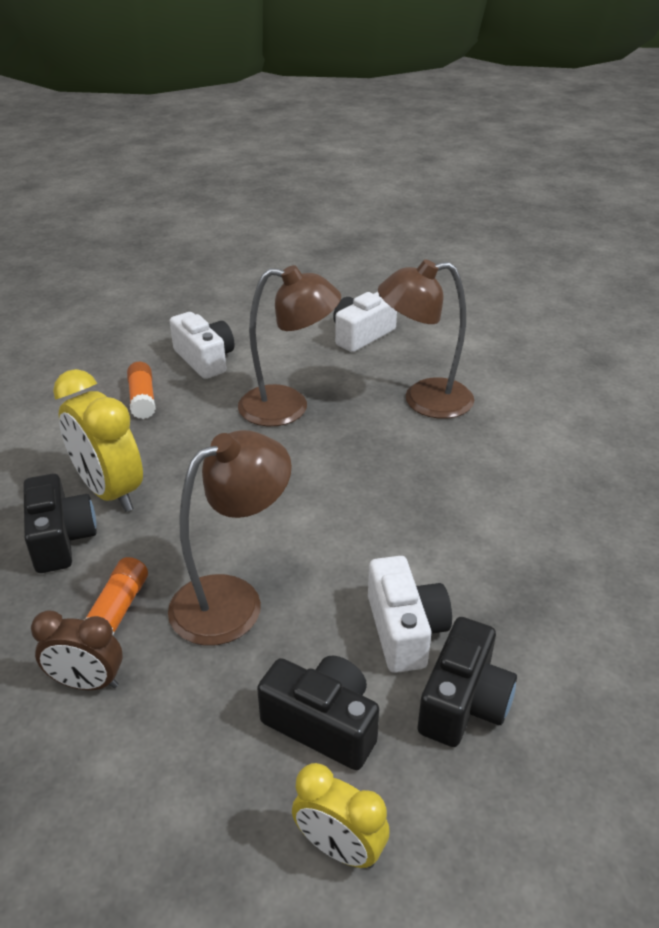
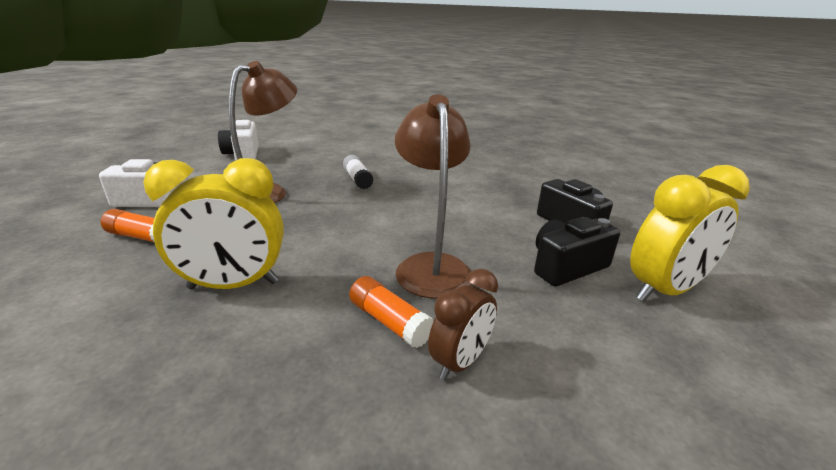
camera: 60 degrees left, 10 degrees down
(61, 539) = (255, 330): black camera -> none
(339, 848) = (664, 290): yellow clock -> yellow clock, size x1.66
(389, 447) = (357, 179): none -> white glue stick
(405, 630) = (509, 221): white camera -> none
(424, 400) = (333, 160): brown lamp -> none

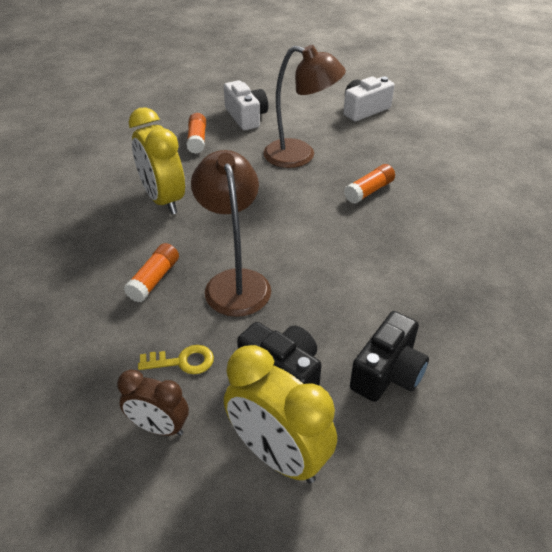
camera: 70 degrees right, 15 degrees up
(357, 179) = (369, 191): white glue stick -> orange glue stick
(431, 266) = (235, 282): brown lamp -> brown lamp turned 75 degrees counterclockwise
(460, 362) = (126, 323): brown clock -> brown clock (159, 427)
(540, 324) = (183, 361): none -> yellow key

